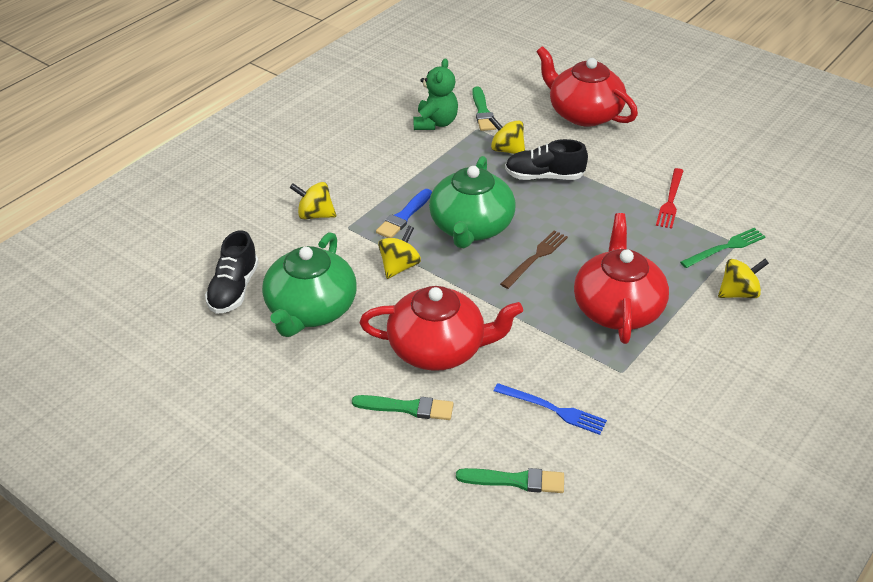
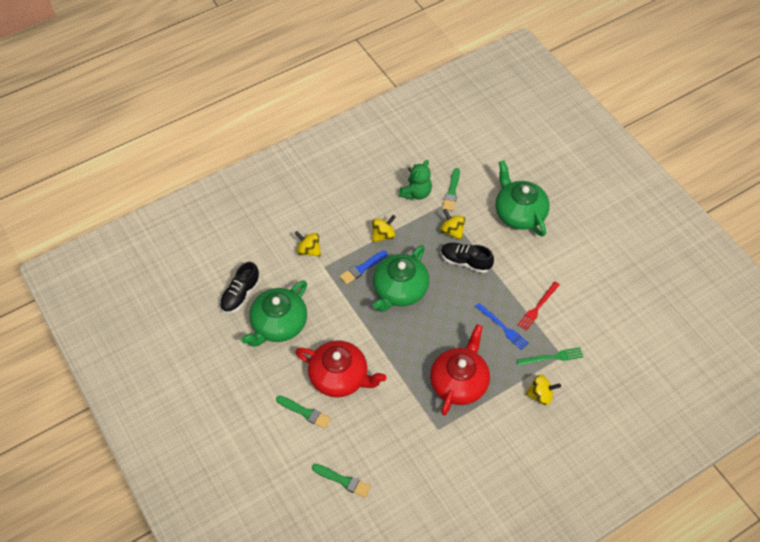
camera: 20 degrees right, 15 degrees up
(399, 266) = (343, 308): yellow spinning top -> yellow spinning top (383, 235)
(535, 258) = (428, 327): brown fork -> none
(553, 409) = (386, 441): blue fork -> blue fork (503, 327)
(583, 113) = (519, 213): red teapot -> green teapot

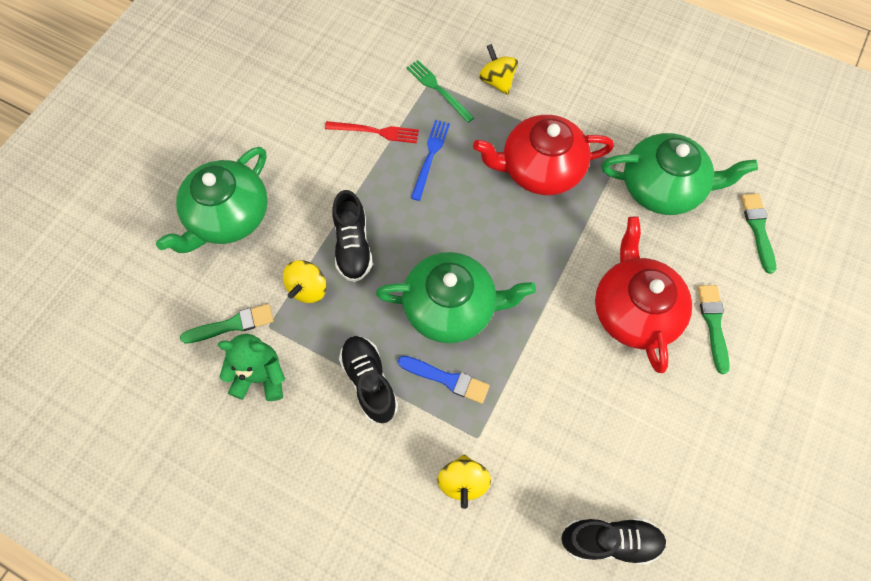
camera: 120 degrees left, 10 degrees up
(278, 324) = (617, 444): green teapot -> green teapot (663, 187)
(383, 235) = (369, 382): yellow spinning top -> black shoe

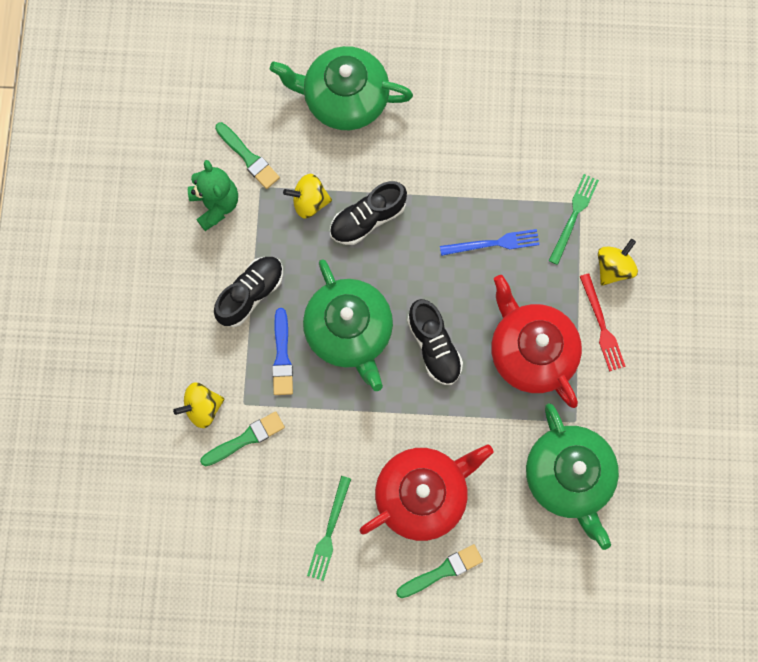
camera: 65 degrees right, 10 degrees up
(375, 132) = (495, 180): red fork -> red fork (602, 326)
(610, 540) = (207, 545): black shoe -> black shoe (434, 346)
(640, 410) = (329, 531): none -> green fork
(758, 229) = (566, 584): green brush -> green brush (245, 438)

